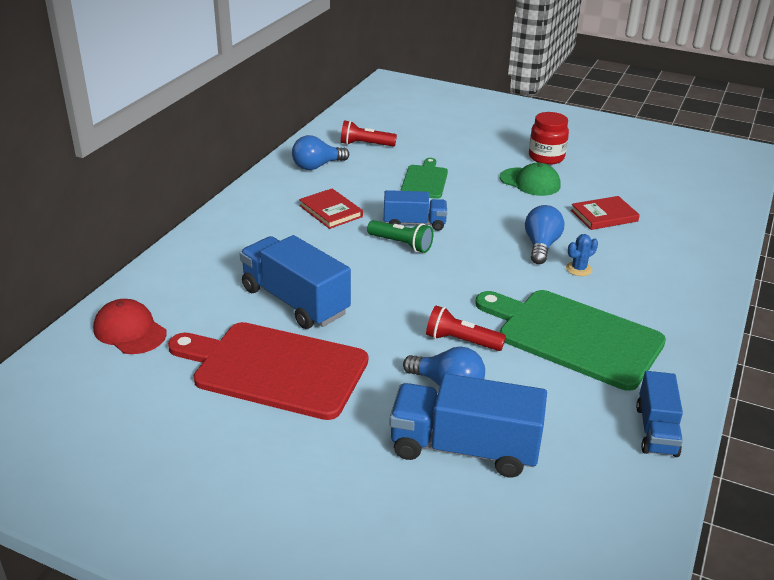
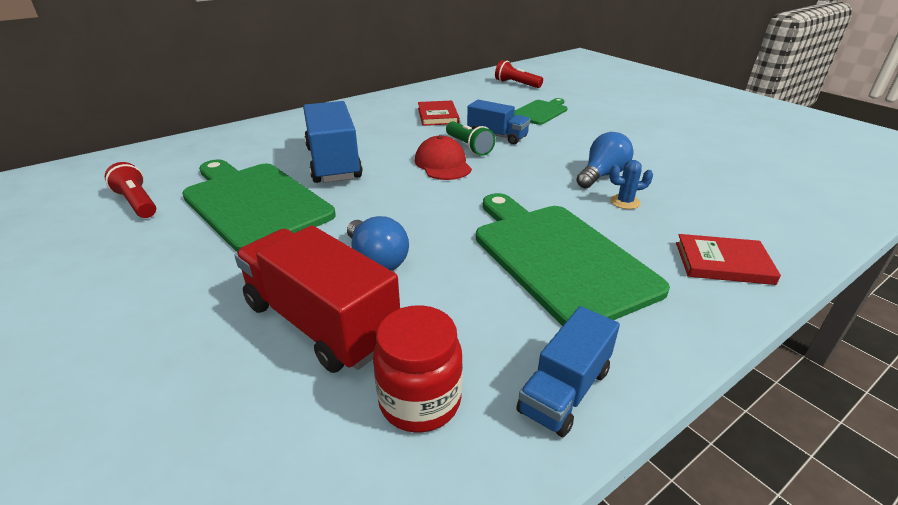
camera: 30 degrees right, 0 degrees up
(130, 331) = (197, 152): red cap -> red cap (443, 164)
(274, 369) = (253, 203): red cutting board -> green cutting board
(317, 166) = (462, 90): blue light bulb -> none
(461, 341) = (435, 228): red flashlight -> red flashlight (137, 203)
(464, 448) = (321, 322): blue truck -> red truck
(530, 182) = (640, 129): green cap -> none
(546, 157) = (675, 116): red jar -> red jar (420, 401)
(604, 216) = (697, 167): red book -> red book (723, 263)

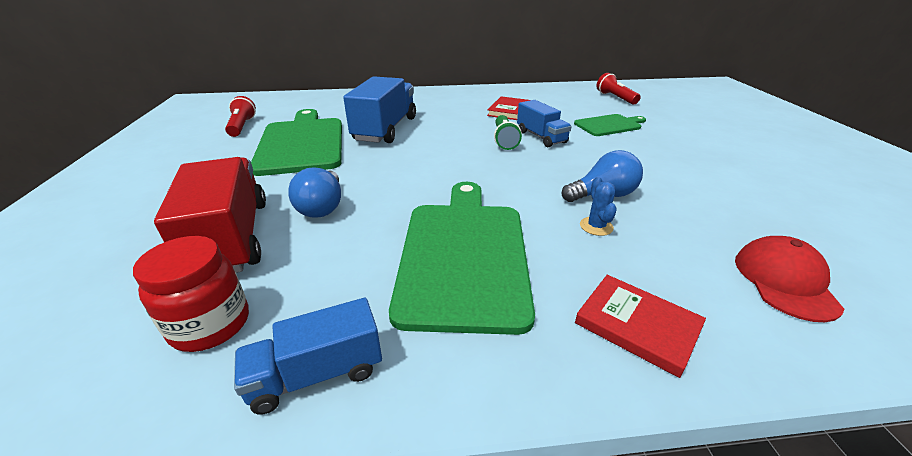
camera: 30 degrees right, 0 degrees up
(443, 164) = (465, 149): red cap -> red cap (784, 281)
(625, 202) = (596, 226): blue cactus -> blue cactus turned 60 degrees clockwise

